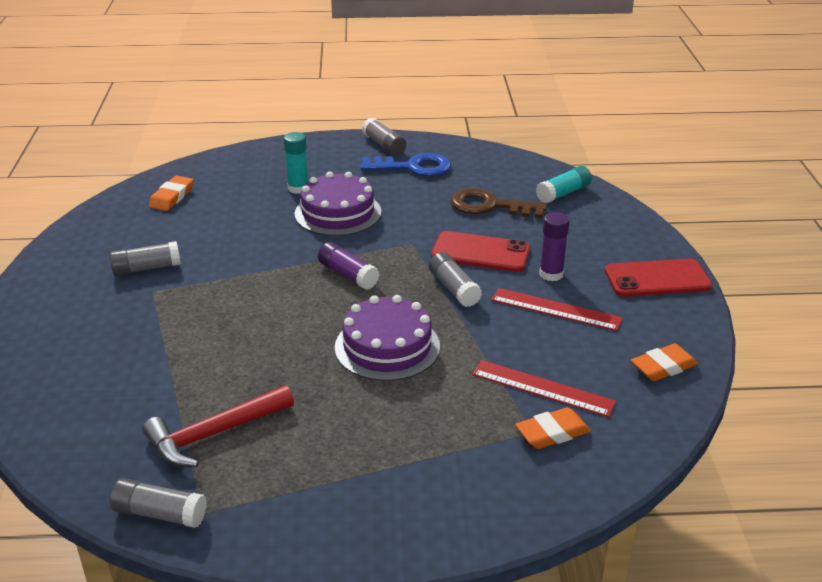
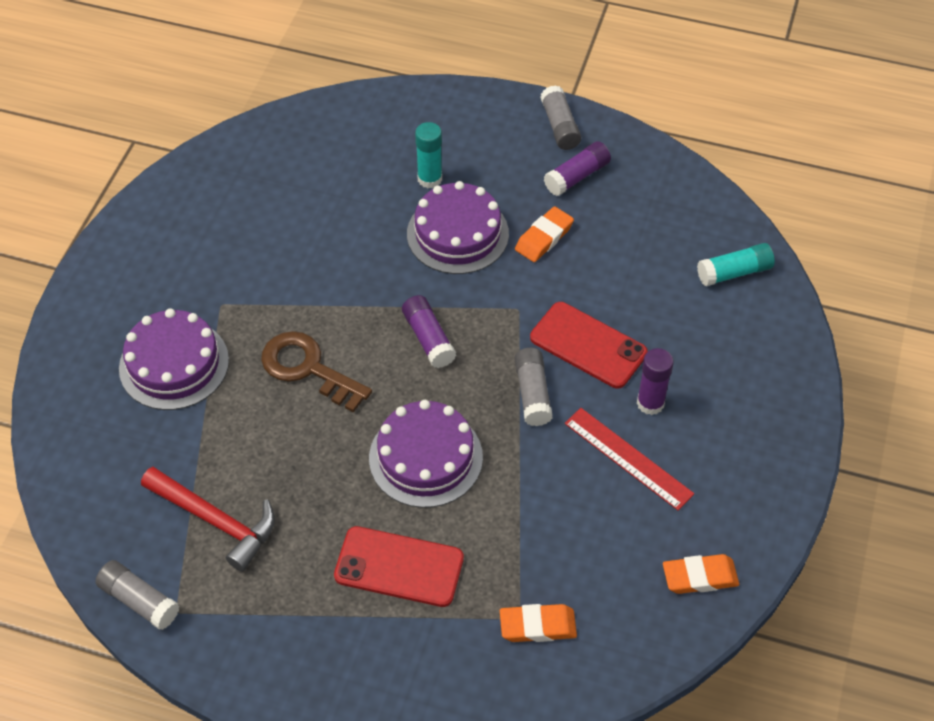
camera: 20 degrees right, 20 degrees up
(124, 337) = (174, 364): none -> purple cake
(146, 268) = (225, 267): grey glue stick -> none
(172, 197) = (287, 156): orange eraser -> orange eraser (544, 238)
(213, 434) = (216, 521): red hammer -> red hammer turned 135 degrees counterclockwise
(413, 167) = (577, 176): blue key -> purple glue stick
(489, 206) = (635, 270): brown key -> brown key (308, 368)
(542, 388) = (557, 565): red ruler -> none
(657, 279) = (767, 446): red phone -> red phone (399, 567)

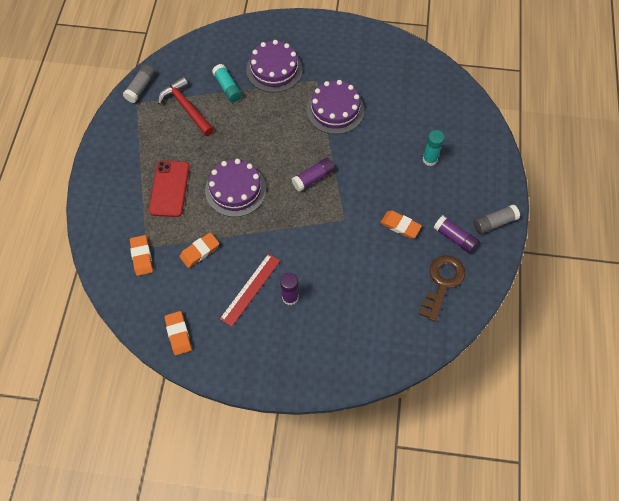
camera: 80 degrees right, 10 degrees up
(216, 521) = (186, 107): red hammer -> red hammer turned 120 degrees clockwise
(308, 368) = (282, 126): brown key -> brown key (442, 283)
(457, 234) = (391, 180): purple cake -> purple cake (335, 110)
(532, 394) = (285, 235): grey glue stick -> none
(542, 528) = (199, 251): none -> orange eraser
(588, 345) = (325, 259): red phone -> none
(734, 272) = (399, 337): turquoise glue stick -> turquoise glue stick (227, 87)

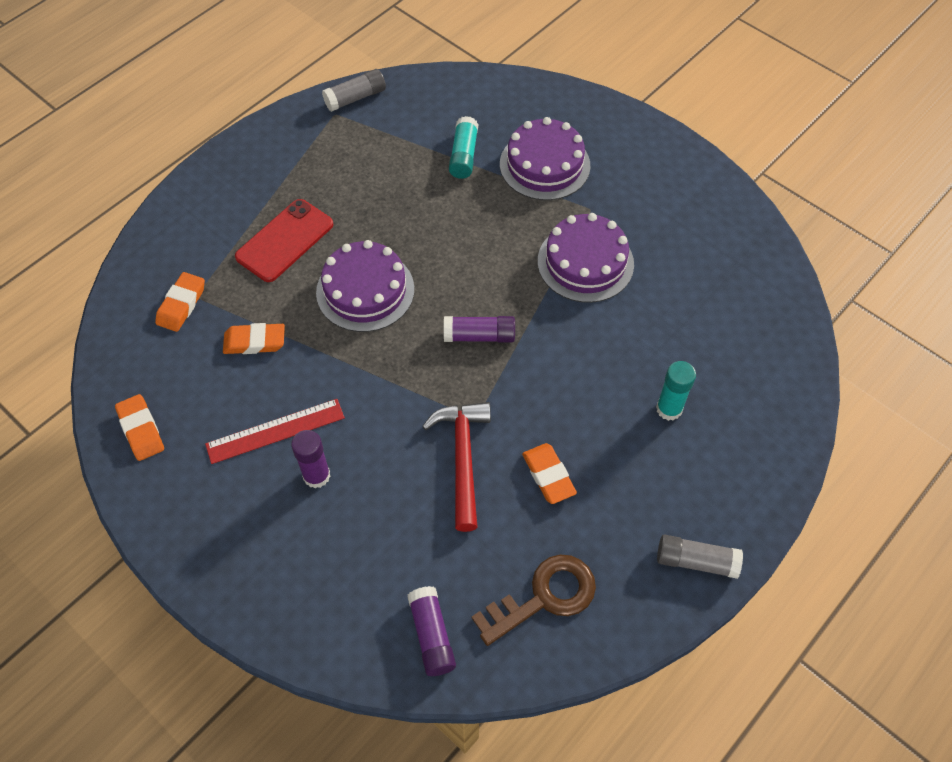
camera: 35 degrees right, 5 degrees down
(178, 334) = (141, 430): orange eraser -> orange eraser turned 45 degrees counterclockwise
(186, 107) = (390, 152): red hammer -> red hammer (462, 458)
(454, 238) = (616, 544): purple glue stick -> purple glue stick (431, 635)

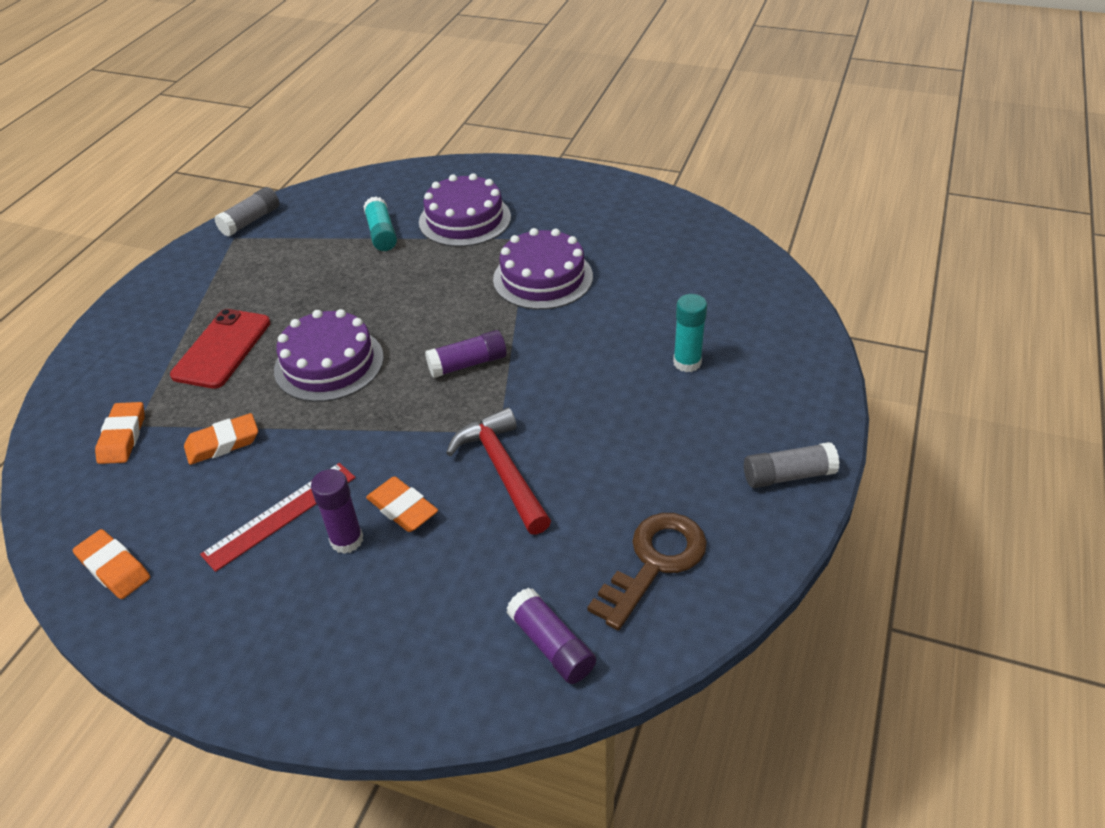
camera: 20 degrees left, 15 degrees down
(548, 475) = (600, 455): orange eraser -> orange eraser (402, 508)

